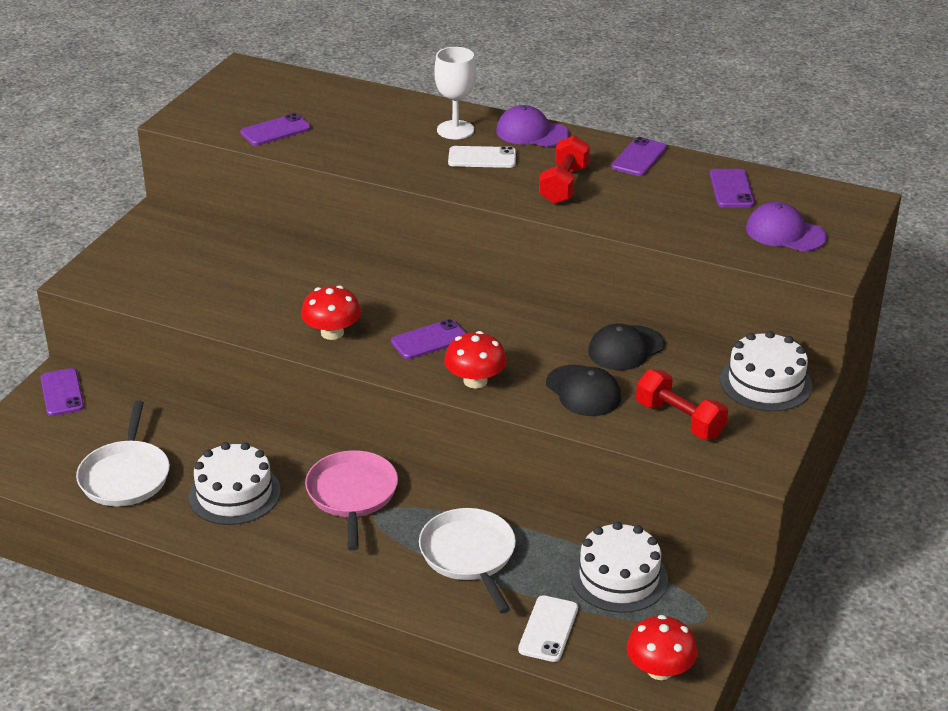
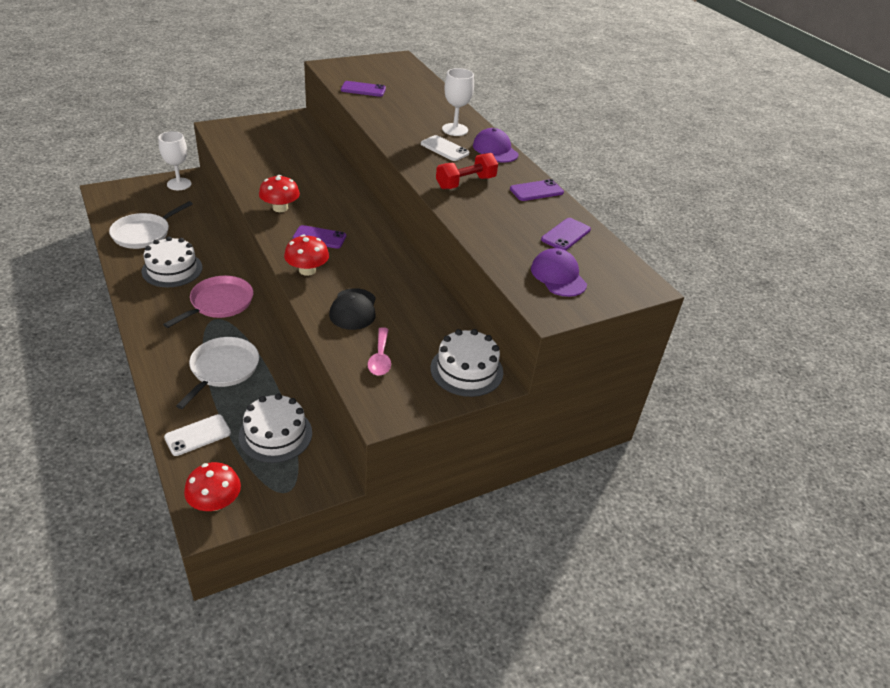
camera: 35 degrees right, 5 degrees up
(62, 393) = (179, 184): purple phone -> white goblet
(626, 348) = (415, 301): black cap -> none
(679, 420) = (380, 358): red dumbbell -> pink spoon

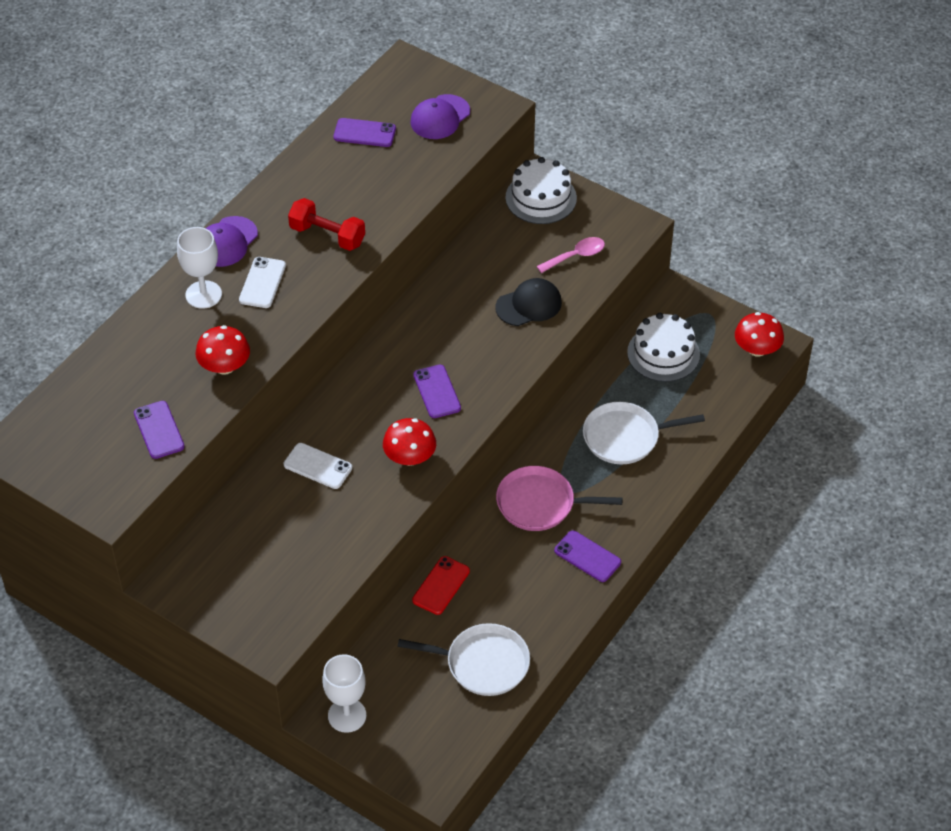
camera: 115 degrees left, 10 degrees up
(172, 269) = (523, 584): white cake -> none
(198, 435) = (710, 402): white phone -> white phone (318, 466)
(213, 241) = (441, 586): none -> red phone
(307, 270) = (501, 369): red mushroom -> red mushroom (224, 366)
(536, 191) = (295, 179): purple phone -> purple phone (587, 556)

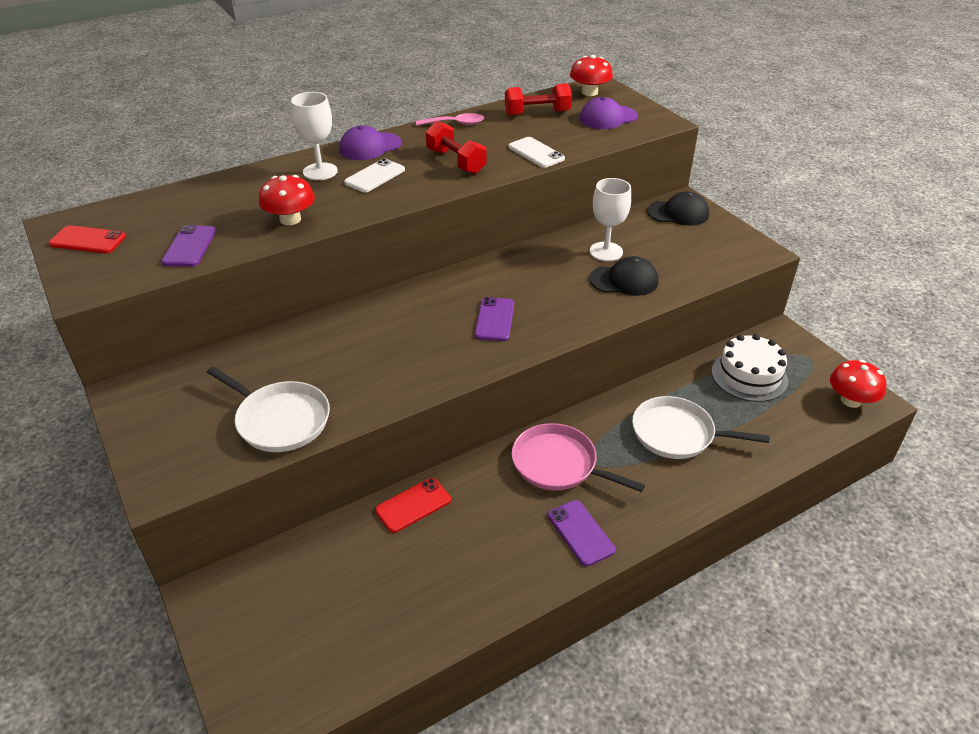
camera: 25 degrees right, 10 degrees down
(56, 457) = (88, 240): none -> red phone
(318, 466) = (342, 343): white phone -> white phone (536, 153)
(347, 715) = (228, 600): white goblet -> white goblet (606, 252)
(364, 133) = (537, 113): purple phone -> red dumbbell
(410, 457) = (431, 363): red mushroom -> red mushroom (589, 92)
(483, 663) = (403, 603): white pan -> white pan (280, 420)
(541, 198) = (678, 213): white cake -> black cap
(576, 256) = (690, 258): pink spoon -> pink spoon (455, 124)

